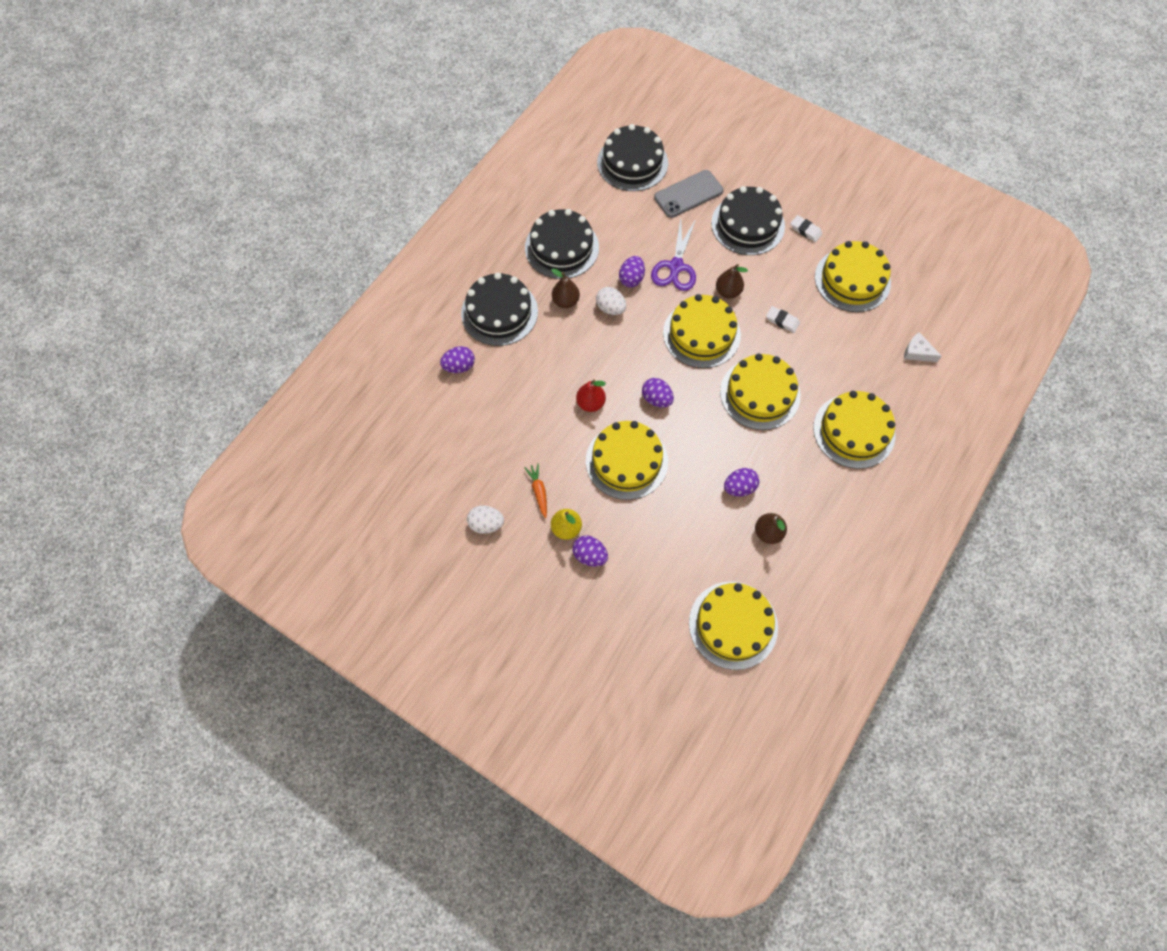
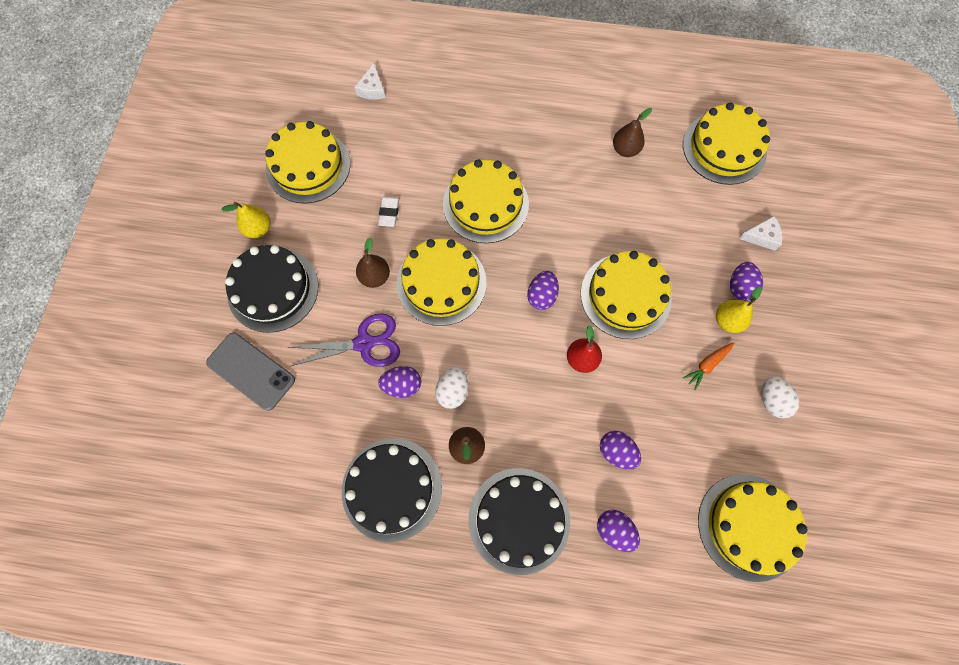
camera: 115 degrees left, 5 degrees up
(627, 603) = (761, 237): none -> white cheese
(632, 162) = (222, 460): black cake -> none
(739, 487) = (595, 187): purple egg -> purple egg (616, 451)
(805, 230) = (258, 229): white eraser -> yellow pear
(854, 431) = (485, 115): yellow cake -> yellow cake (749, 526)

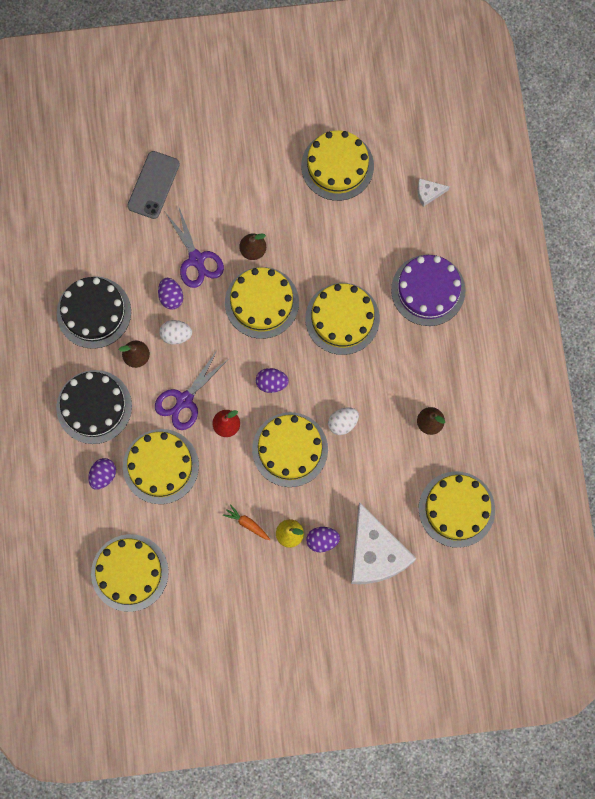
camera: 75 degrees right, 5 degrees up
(258, 229) = (269, 148): yellow pear -> none
(273, 289) = (221, 177): black cake -> none
(389, 212) = (312, 244): white eraser -> none
(478, 115) = (428, 290): none -> purple cake
(538, 401) = (184, 400): none -> purple scissors
(616, 451) = (160, 466): purple egg -> yellow cake
(761, 237) = (375, 553): white cheese -> white cheese, size x2.41
(771, 400) = (231, 578): white egg -> white egg (342, 423)

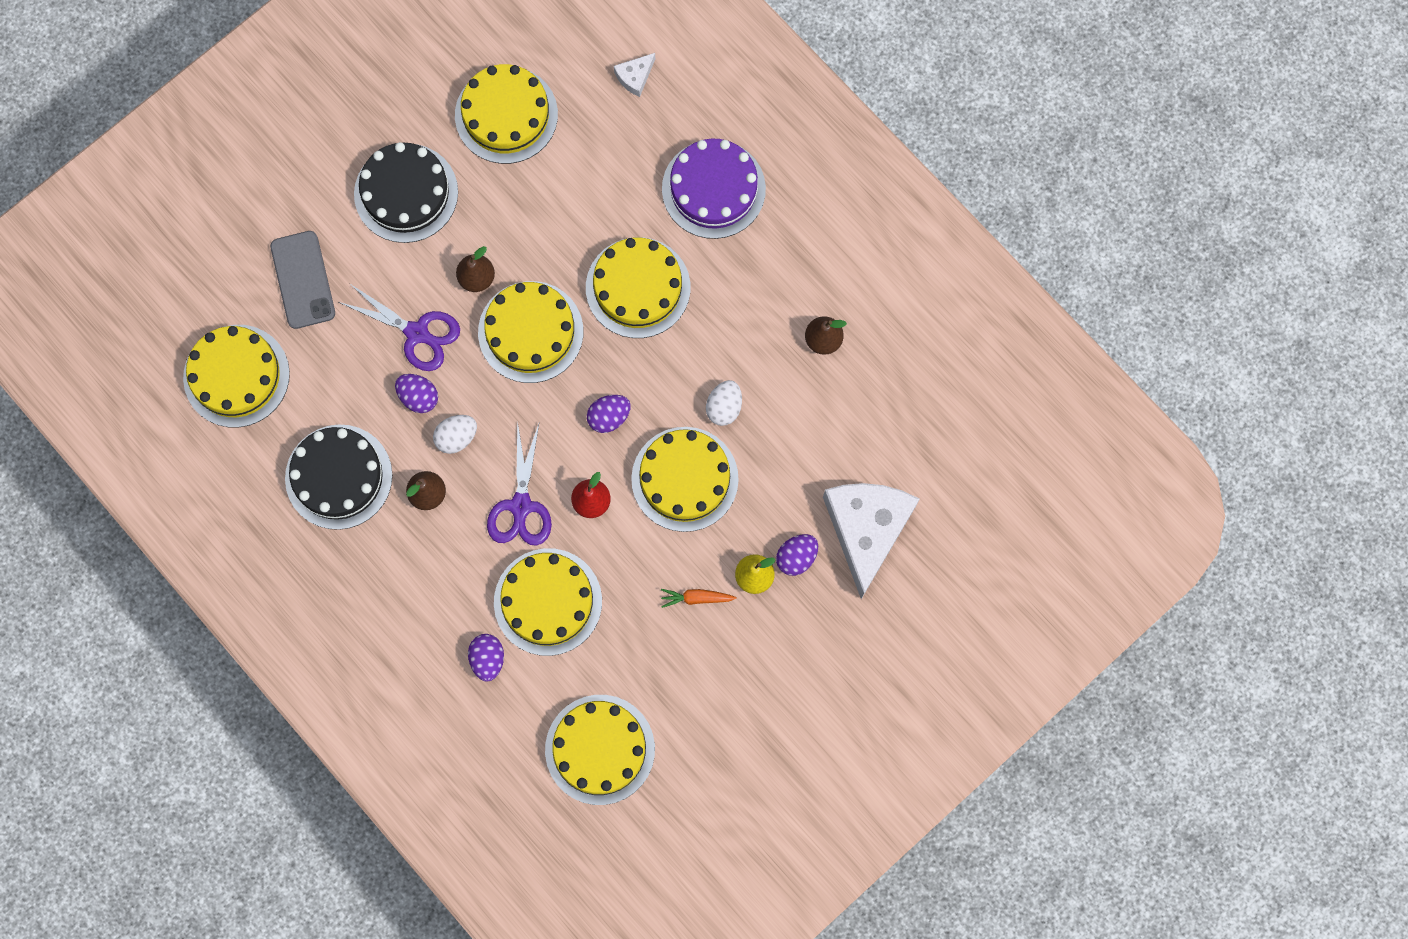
camera: 35 degrees left, 0 degrees up
(94, 406) = (419, 587): black cake -> black cake (406, 193)
(375, 553) = (867, 530): white cheese -> white cheese turned 120 degrees counterclockwise
(456, 509) = (923, 416): yellow cake -> yellow cake (236, 376)

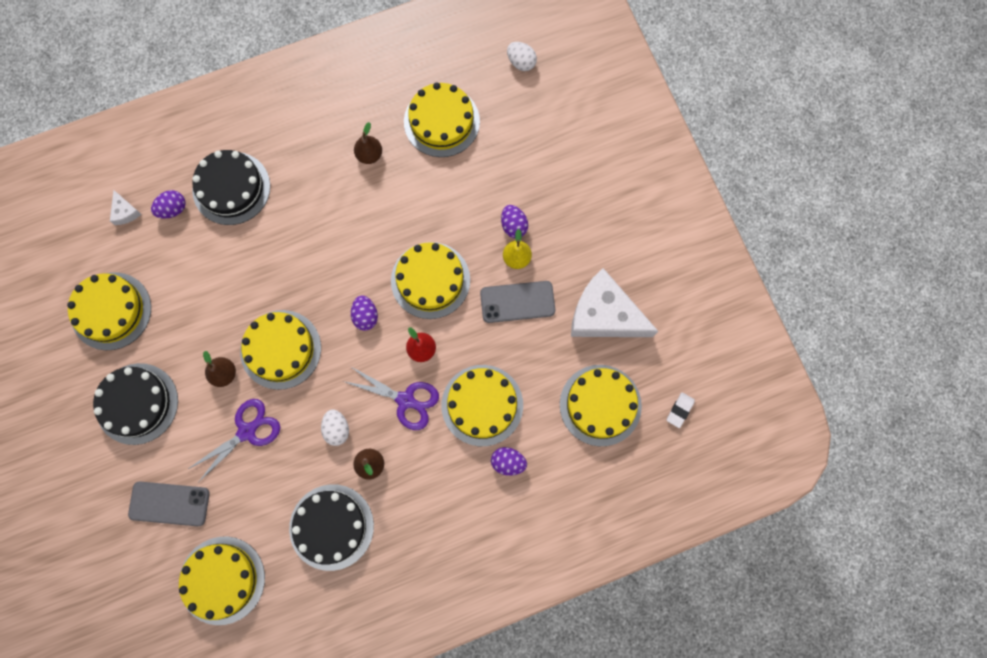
camera: 70 degrees left, 0 degrees up
(418, 397) = (295, 447): purple egg -> purple egg (173, 209)
(629, 853) = (679, 410): none -> white eraser
(638, 287) = (280, 264): yellow cake -> yellow cake (441, 121)
(696, 598) = (517, 302): orange carrot -> grey phone
(713, 189) = (231, 188): purple cake -> black cake
(724, 407) = (390, 236): white egg -> white egg (521, 62)
(867, 530) = (512, 174): white cheese -> white cheese (604, 315)

